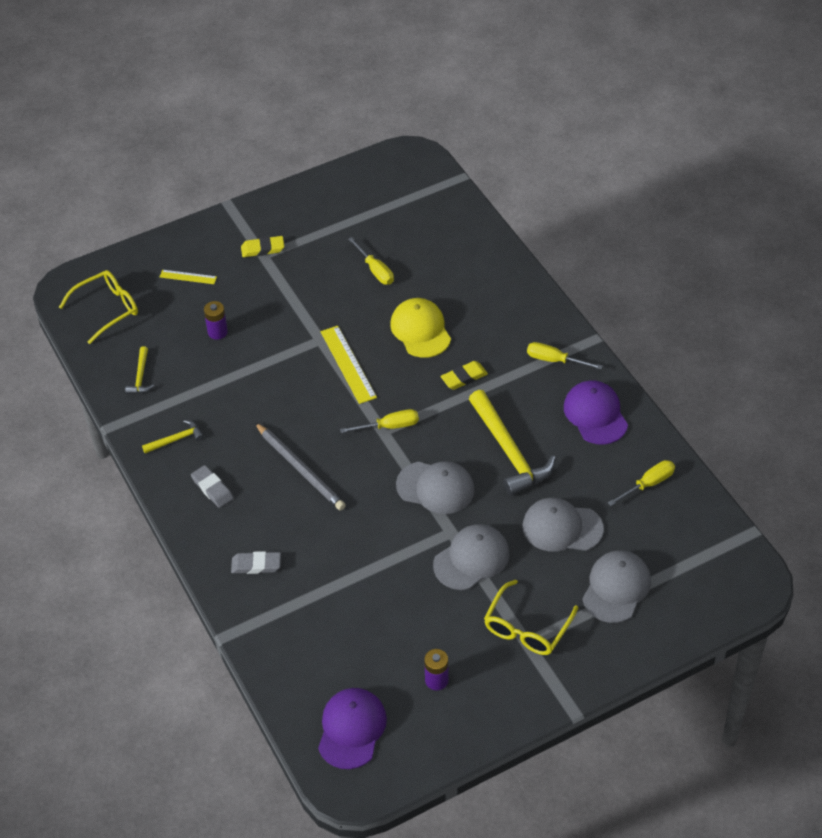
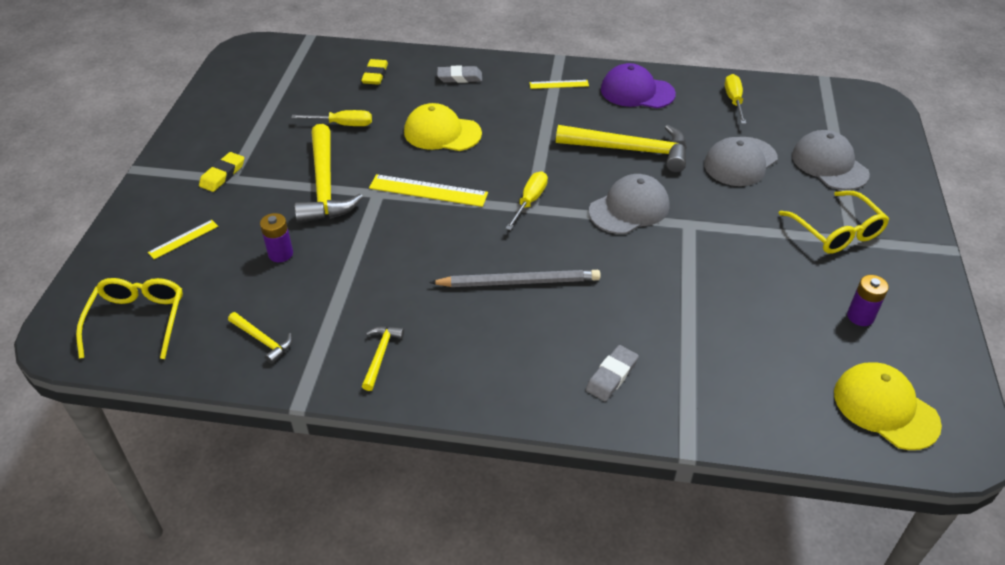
camera: 55 degrees left, 5 degrees down
(212, 488) = (477, 359): grey eraser -> grey eraser (459, 77)
(301, 307) = (324, 186): none -> yellow hammer
(351, 729) = (885, 408): purple cap -> yellow cap
(464, 377) = (523, 135): yellow eraser -> yellow eraser (375, 75)
(471, 559) = (731, 226): grey cap -> none
(554, 360) = (559, 84): yellow screwdriver -> yellow ruler

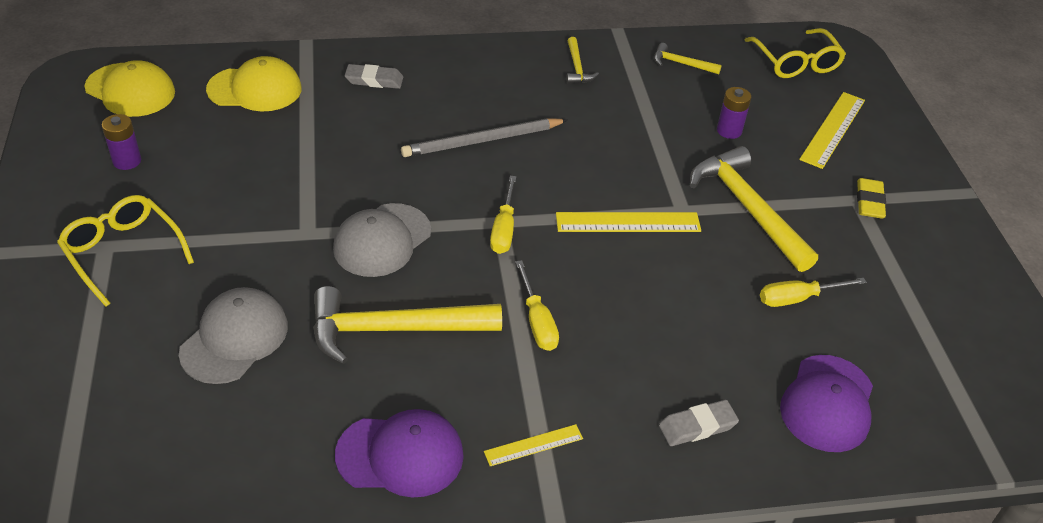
camera: 160 degrees right, 0 degrees up
(183, 239) = (833, 129): yellow ruler -> yellow ruler, size x1.75
(375, 75) = (827, 403): yellow eraser -> purple cap
(442, 133) = (661, 310): yellow cap -> yellow cap (255, 89)
(611, 376) = (374, 80): grey eraser -> grey eraser turned 75 degrees clockwise
(734, 101) = (233, 468): yellow screwdriver -> yellow screwdriver (537, 321)
(829, 164) = (101, 358): grey cap -> none

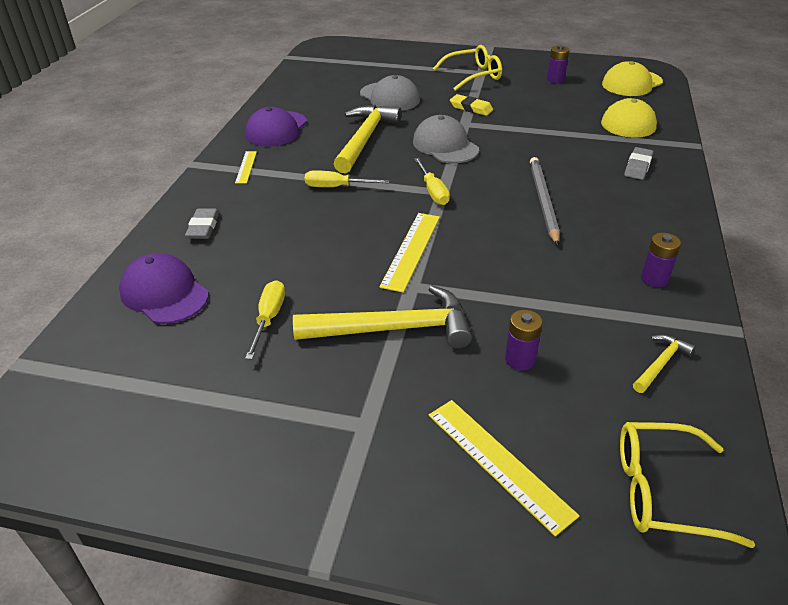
camera: 115 degrees right, 5 degrees down
(504, 229) = (433, 191): yellow screwdriver -> yellow screwdriver turned 135 degrees counterclockwise
(577, 67) = (654, 279): yellow hammer -> purple battery
(869, 202) = (357, 434): yellow eraser -> yellow eraser (471, 108)

